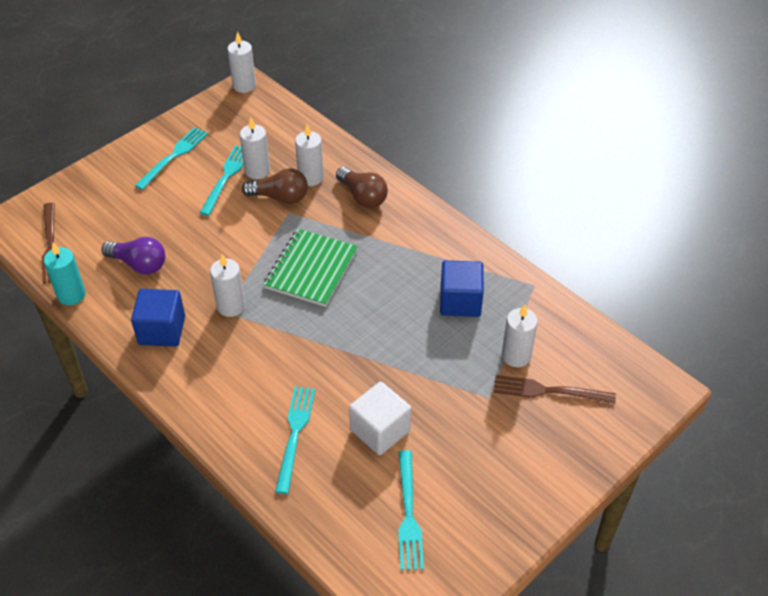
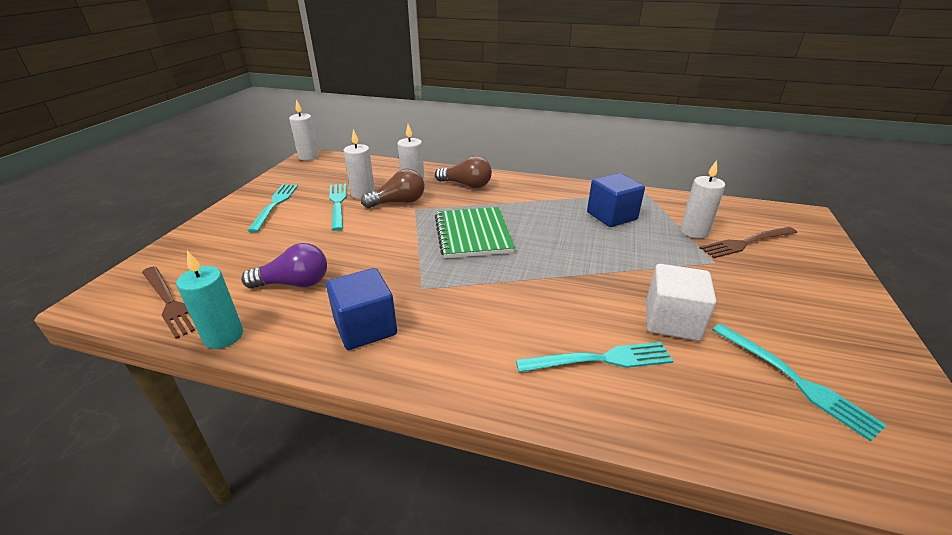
camera: 30 degrees left, 15 degrees down
(231, 306) = (424, 282): white candle -> none
(295, 433) = (601, 359): turquoise fork -> turquoise fork turned 105 degrees clockwise

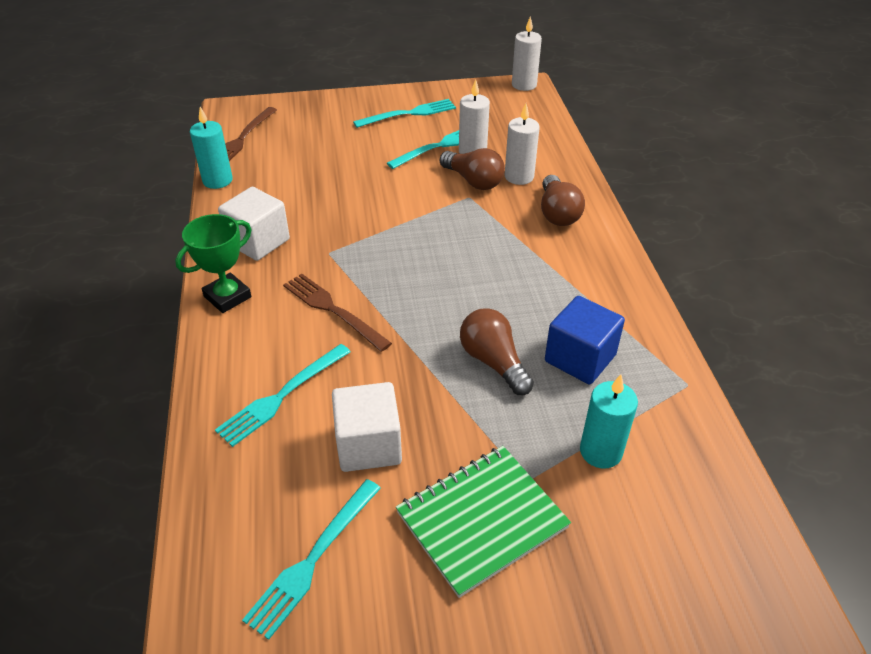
camera: 65 degrees right, 10 degrees up
(294, 283) = (295, 181): purple light bulb -> none
(365, 327) = (258, 242): blue cube -> white cube
(436, 368) = (227, 297): none -> green trophy
(473, 234) = (445, 253): green notebook -> green notebook (481, 520)
(601, 359) = (281, 397): turquoise fork -> turquoise fork turned 75 degrees clockwise
(602, 245) = (493, 362): none -> brown light bulb
(694, 231) = (600, 451): white candle -> turquoise candle
(745, 243) = (609, 515): brown fork -> brown fork (332, 309)

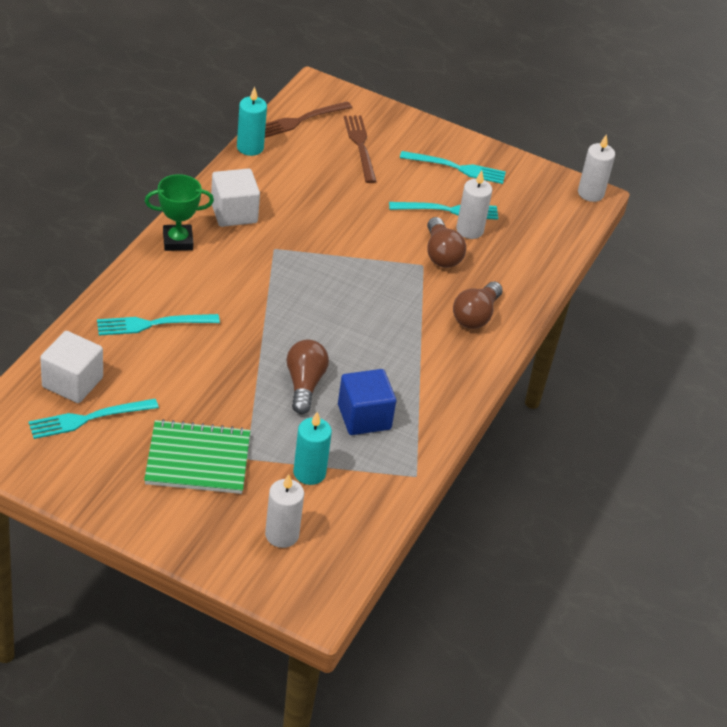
camera: 30 degrees right, 0 degrees up
(332, 309) = (236, 289): brown fork -> brown fork (360, 145)
(368, 445) = (176, 382): white cube -> white cube (72, 382)
(519, 177) = (482, 271): white candle -> white candle (282, 535)

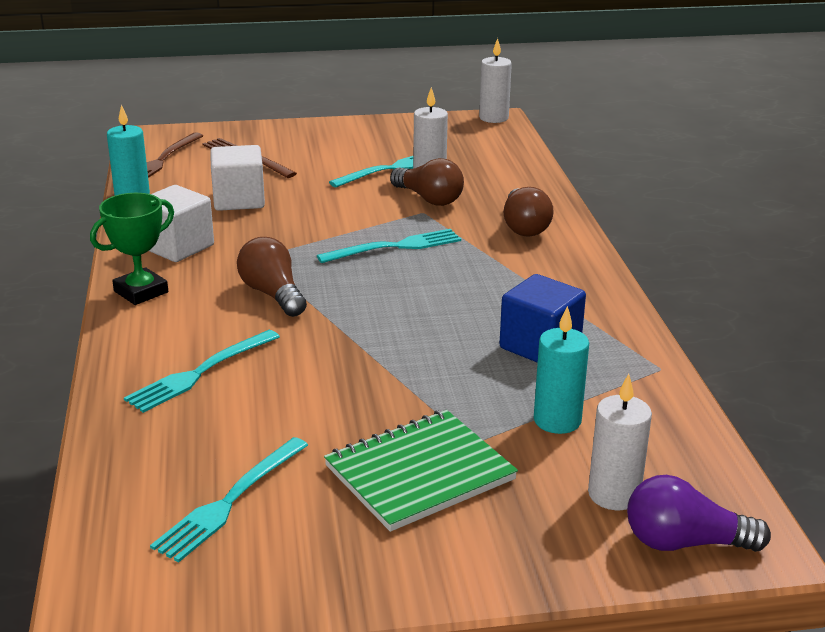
camera: 30 degrees left, 15 degrees down
(72, 382) = (163, 474): white cube -> white cube (239, 200)
(282, 583) = (684, 543): none -> purple light bulb
(304, 384) = (441, 348): brown light bulb -> brown light bulb (273, 294)
(458, 168) = (358, 141): turquoise fork -> turquoise fork (396, 246)

